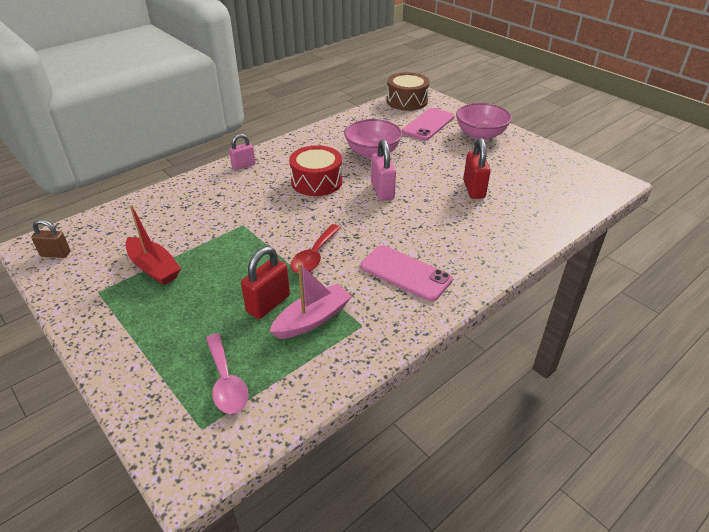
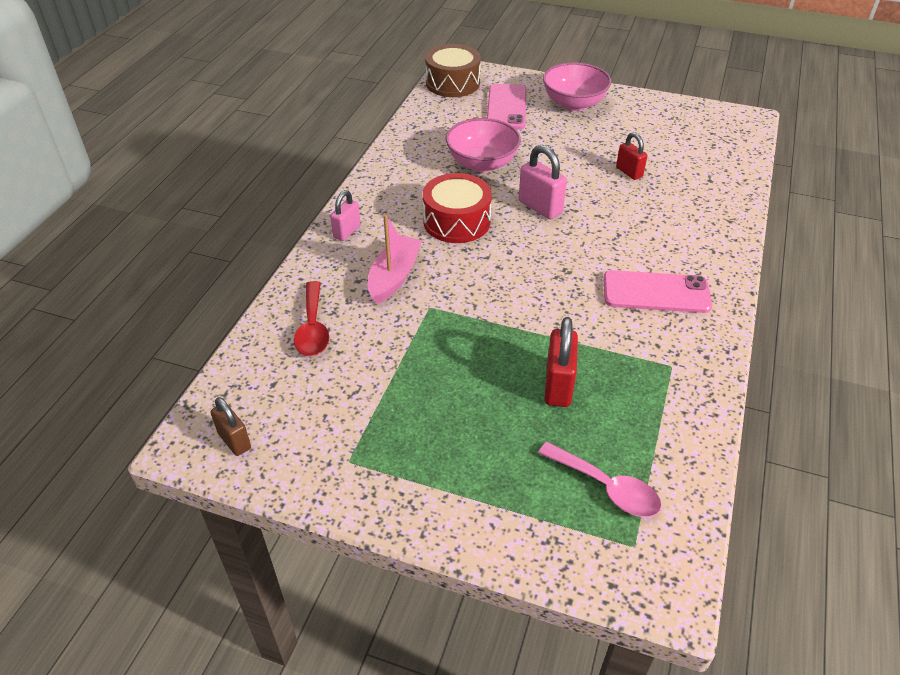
camera: 30 degrees left, 5 degrees up
(55, 254) = (234, 441): brown padlock -> brown padlock turned 75 degrees clockwise
(154, 268) = (384, 402): red boat -> none
(312, 319) = (619, 382): pink boat -> pink boat (394, 276)
(314, 256) = (548, 312): red spoon -> red spoon (313, 328)
(474, 189) = (629, 172): red padlock -> red padlock, size x0.66

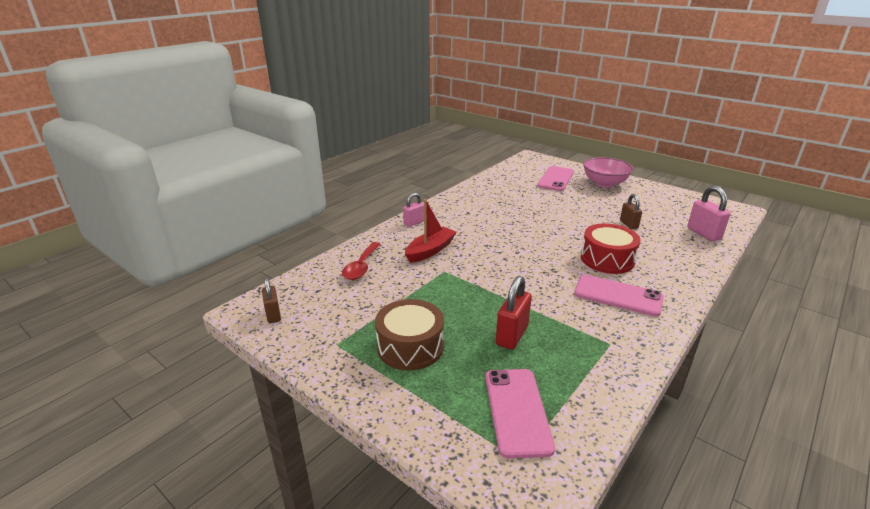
camera: 20 degrees right, 15 degrees down
(394, 276) = (430, 250): pink boat -> red boat
(452, 83) = (525, 163): brown drum -> brown drum (410, 346)
(456, 221) = (489, 230): red drum -> red drum (607, 259)
(482, 164) = (523, 204): pink bowl -> none
(540, 207) = (552, 232): pink padlock -> pink padlock (703, 234)
(607, 488) = (517, 411): pink spoon -> pink phone
(629, 172) = (628, 224): red padlock -> brown padlock

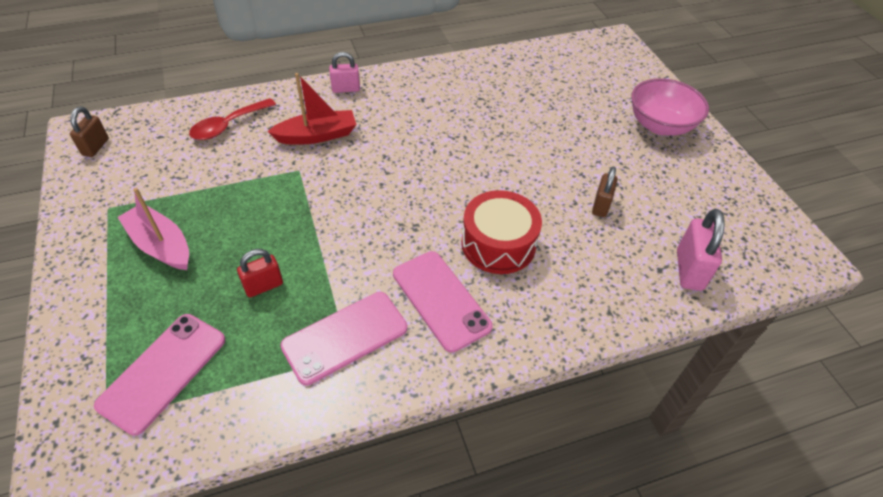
camera: 30 degrees right, 20 degrees up
(410, 346) = (161, 245): brown drum -> pink boat
(512, 335) = (264, 286): red padlock -> red padlock, size x0.66
(556, 179) = (600, 91): pink phone -> pink phone (345, 337)

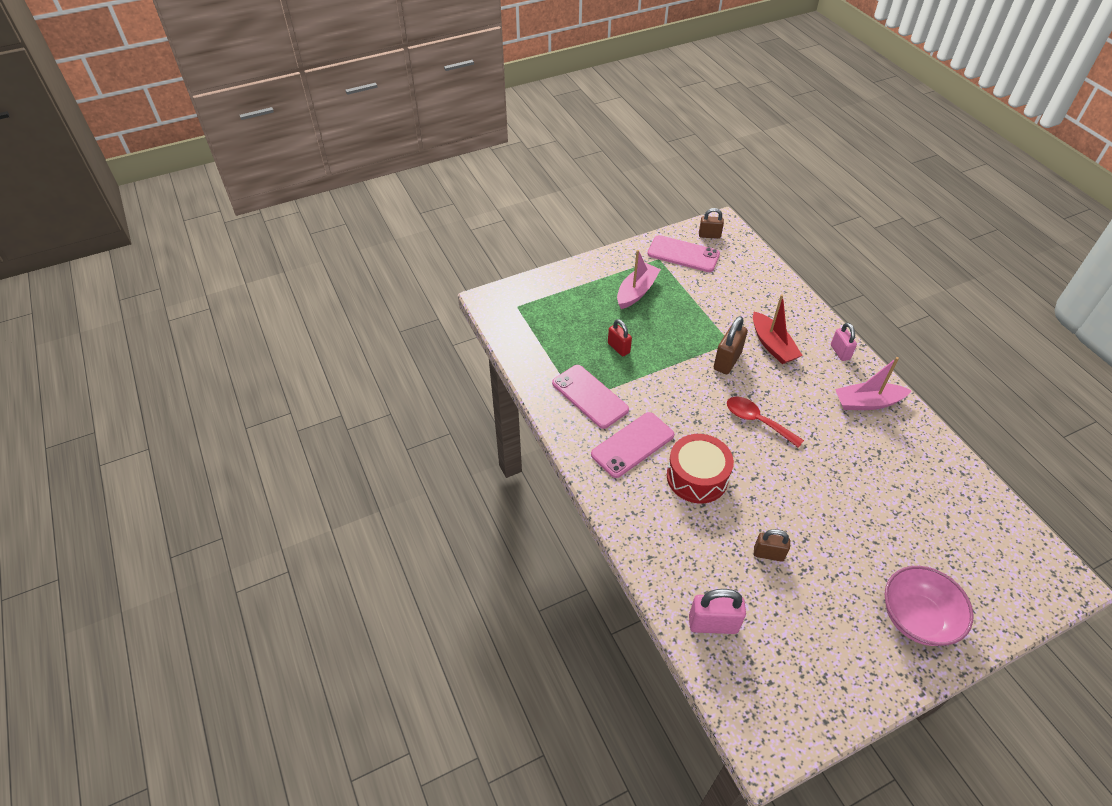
camera: 85 degrees right, 0 degrees up
(163, 371) = (549, 319): pink phone -> pink phone (683, 254)
(228, 126) = (760, 292): red spoon -> red spoon (757, 421)
(327, 179) = (727, 361): none -> brown padlock
(419, 89) = (867, 403): none -> pink boat

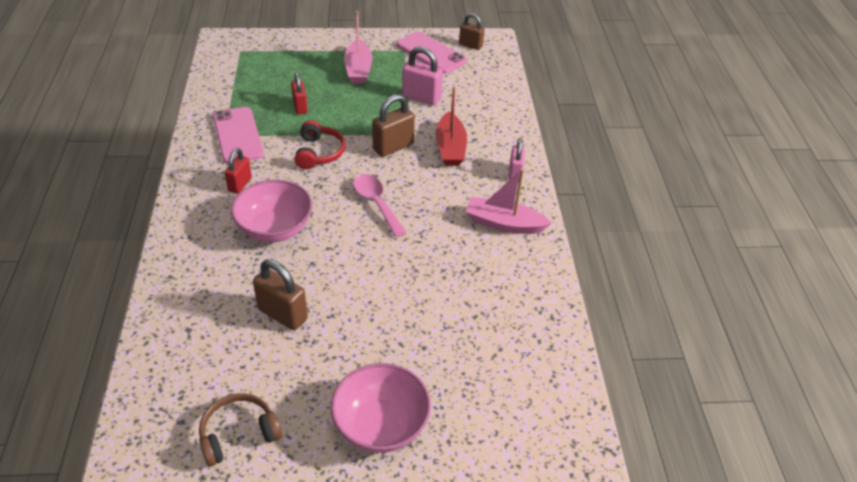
camera: 20 degrees right, 5 degrees down
(633, 445) = (240, 184): pink phone -> red padlock
(636, 292) = (358, 69): pink boat -> pink boat turned 120 degrees clockwise
(672, 389) = (319, 153): none -> red headphones
(697, 477) = (275, 229): red drum -> pink bowl
(713, 624) = (174, 351): pink padlock -> pink padlock (421, 97)
(757, 421) = (376, 203): red spoon -> pink spoon
(768, 554) = (283, 314): brown padlock -> brown padlock, size x1.51
(822, 673) = (238, 434): none -> brown headphones

